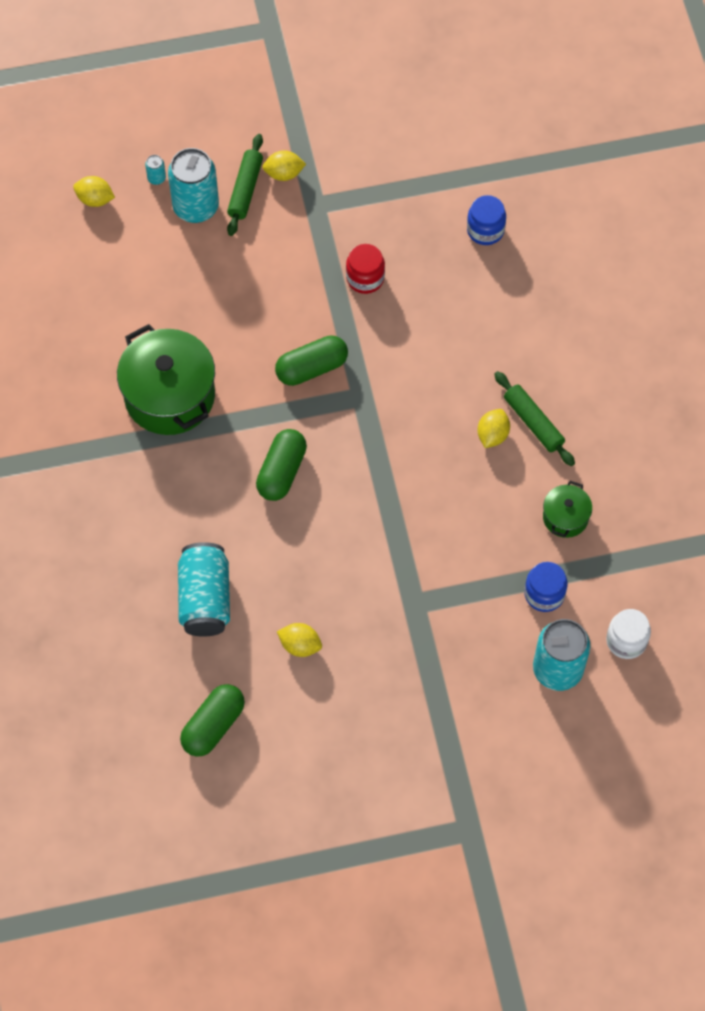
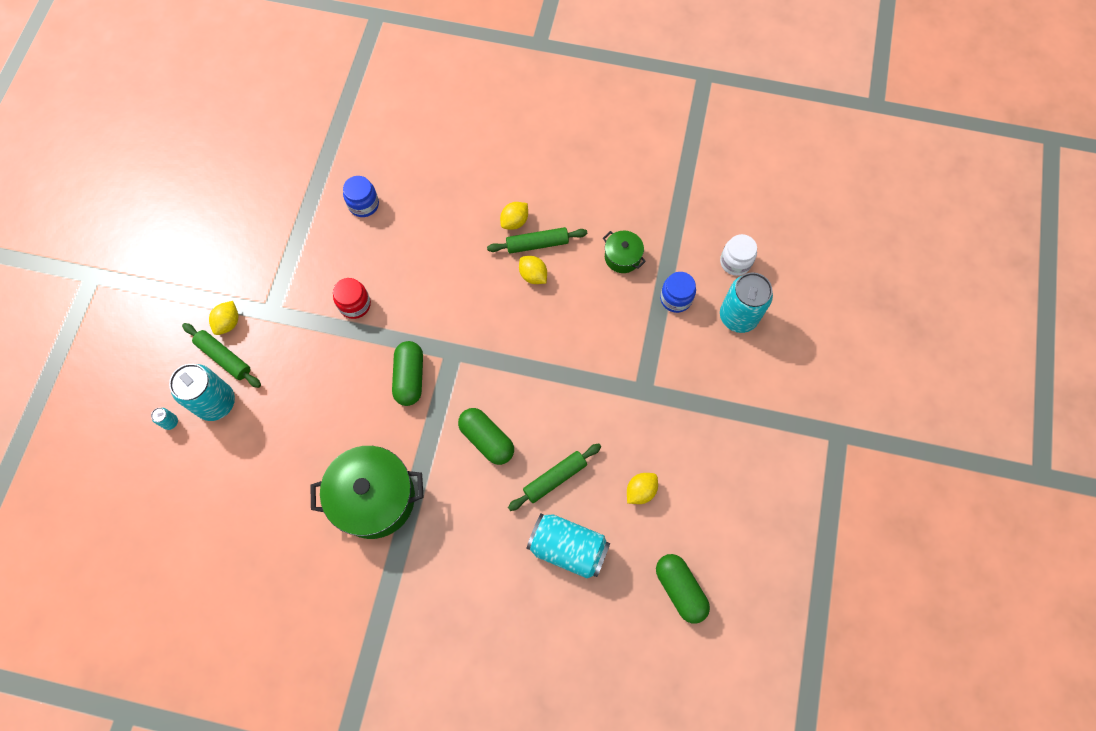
camera: 65 degrees left, 5 degrees up
(95, 199) = (158, 481): yellow lemon -> yellow lemon (514, 221)
(272, 555) = (555, 478): none -> green rolling pin

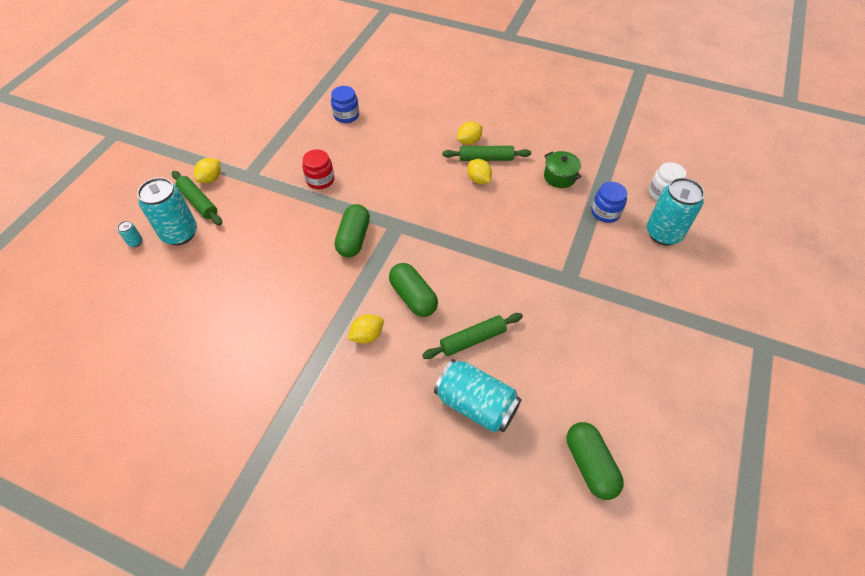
camera: 10 degrees right, 15 degrees down
(374, 498) = (296, 329): green pot -> none
(640, 491) = (557, 364): yellow lemon -> yellow lemon (367, 335)

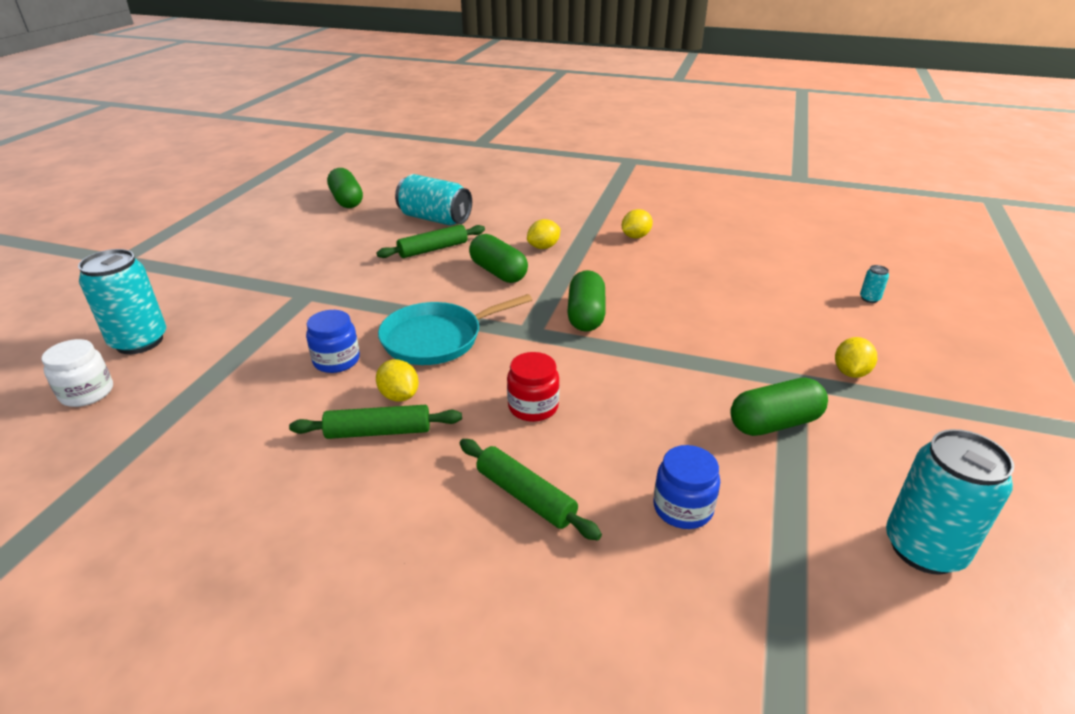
camera: 175 degrees right, 20 degrees down
(180, 233) = (823, 309): turquoise can -> turquoise can (924, 548)
(198, 202) = (836, 342): green rolling pin -> green rolling pin (525, 496)
(279, 150) = (774, 423): none -> green capsule
(320, 180) = (670, 380): red jar -> red jar (533, 407)
(460, 223) = (437, 338): none -> turquoise pan
(469, 141) = (406, 464): yellow lemon -> yellow lemon (635, 236)
(559, 177) = (252, 408): green pot -> none
(605, 212) = (207, 361): blue jar -> blue jar (336, 361)

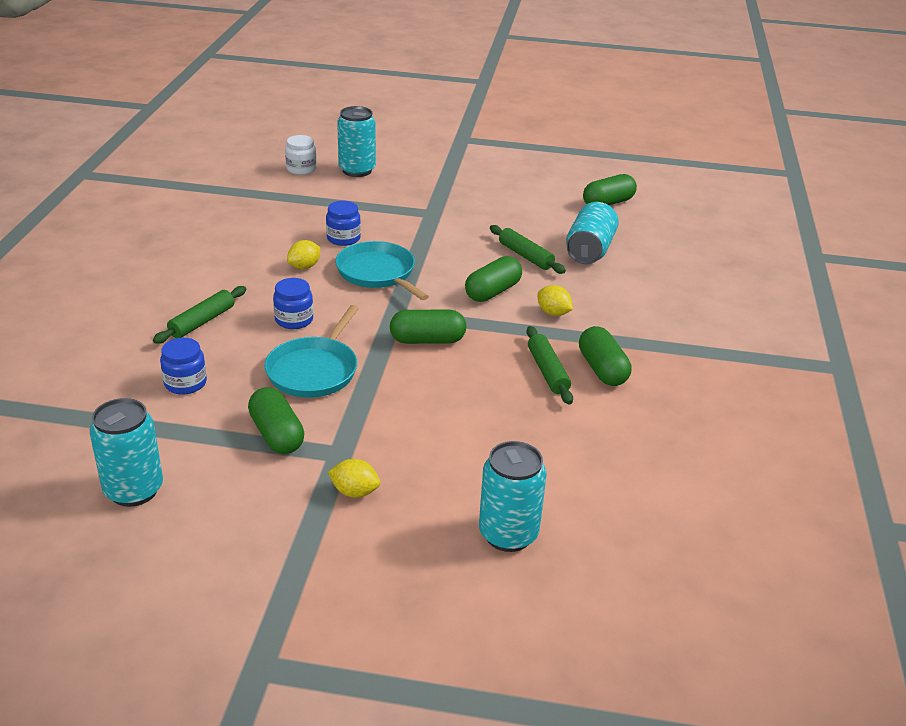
camera: 80 degrees right, 0 degrees up
(378, 431) = (266, 264): green rolling pin -> green rolling pin (548, 371)
(533, 407) = (294, 320): red jar -> blue jar
(635, 236) = (602, 369): yellow lemon -> green capsule
(645, 393) = (314, 370): none -> turquoise pan
(869, 299) = (508, 534): turquoise can -> turquoise can, size x2.47

